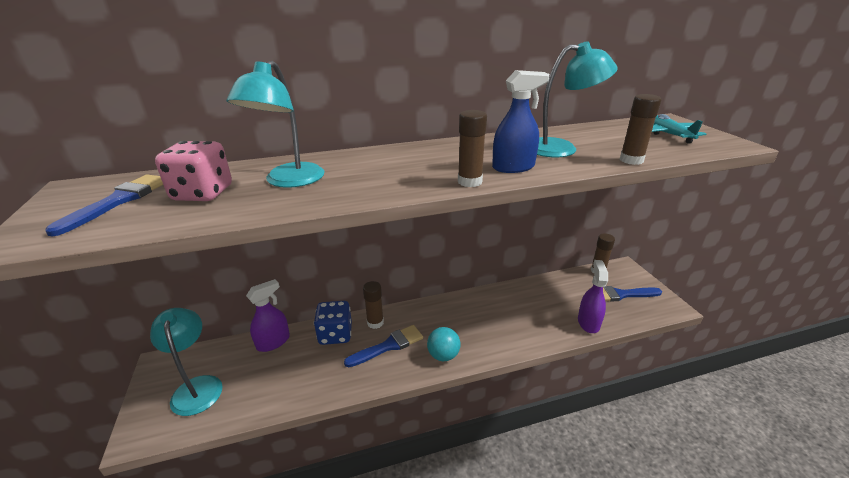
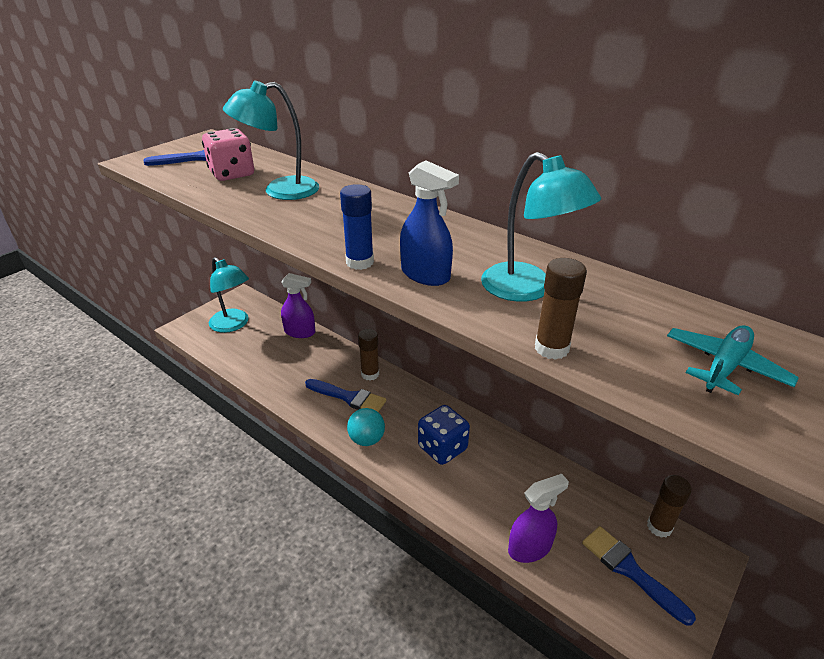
camera: 55 degrees right, 5 degrees up
(197, 387) = (233, 325): turquoise lamp -> turquoise lamp turned 105 degrees clockwise
(335, 334) = (335, 359): blue dice -> blue dice (442, 448)
(469, 182) = (360, 262): brown glue stick -> blue glue stick

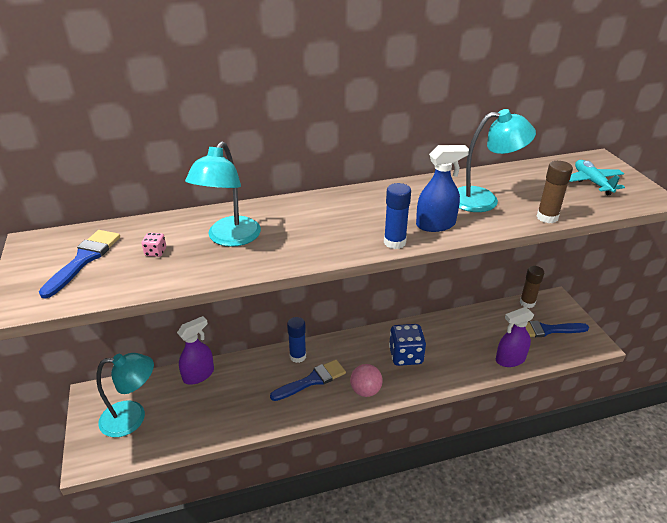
camera: 55 degrees left, 0 degrees up
(232, 174) = (155, 252): pink dice -> pink dice, size x0.44
(366, 439) = (365, 391): turquoise ball -> pink ball
(370, 374) = (298, 356): brown glue stick -> blue glue stick
(530, 548) = (510, 359): purple spray bottle -> purple spray bottle turned 120 degrees counterclockwise

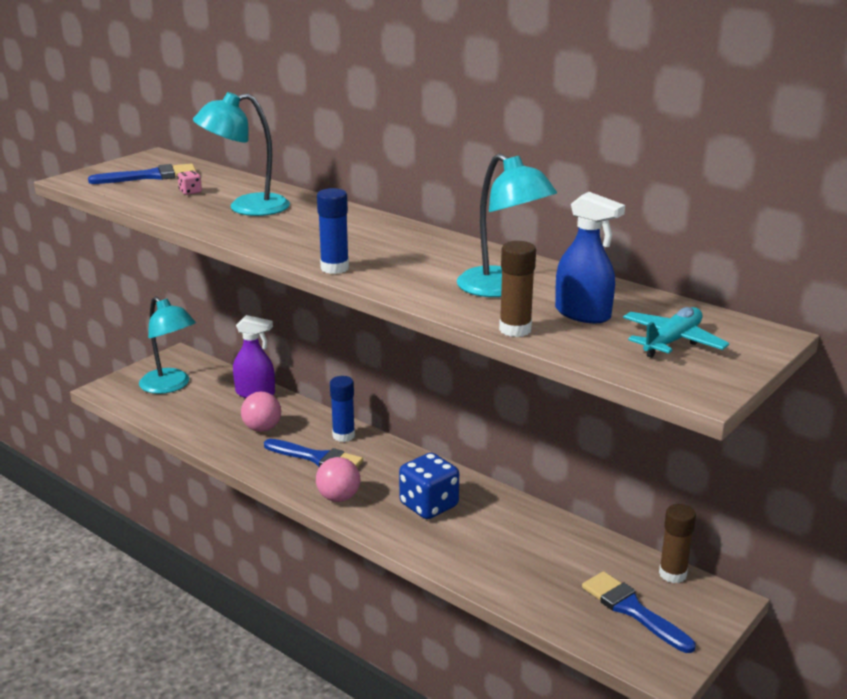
camera: 55 degrees right, 10 degrees down
(249, 391) = (262, 428): none -> pink ball
(436, 224) = (401, 278): blue spray bottle -> blue spray bottle (583, 314)
(510, 359) = (522, 591): purple spray bottle -> none

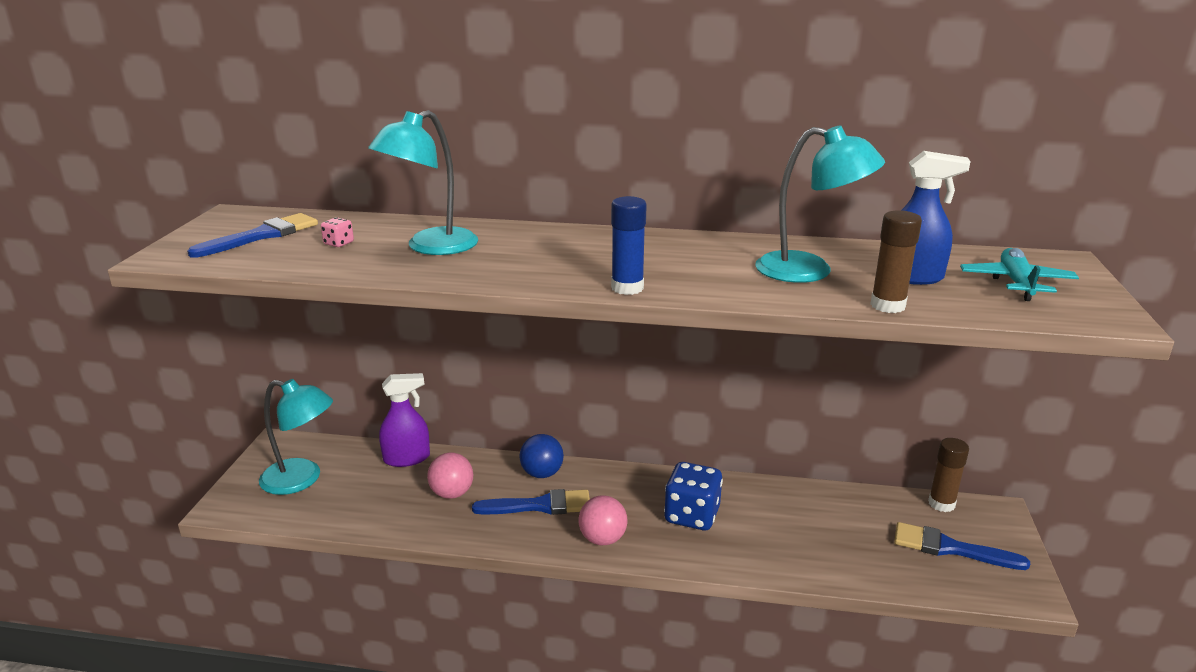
camera: 30 degrees left, 0 degrees up
(343, 436) = (542, 474): blue glue stick -> blue ball

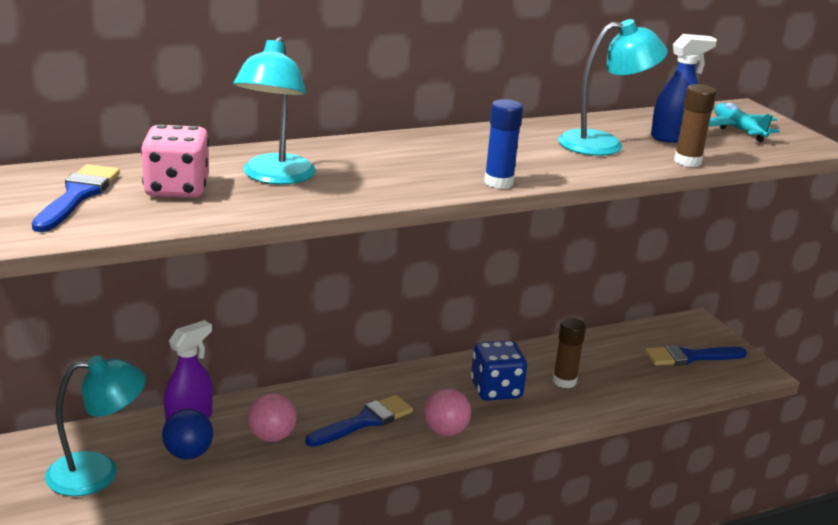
camera: 35 degrees left, 0 degrees up
(339, 243) = (177, 189): pink dice -> pink dice, size x2.29
(542, 474) = (337, 394): blue ball -> blue ball (188, 454)
(941, 504) = (658, 327): brown glue stick -> brown glue stick (564, 381)

